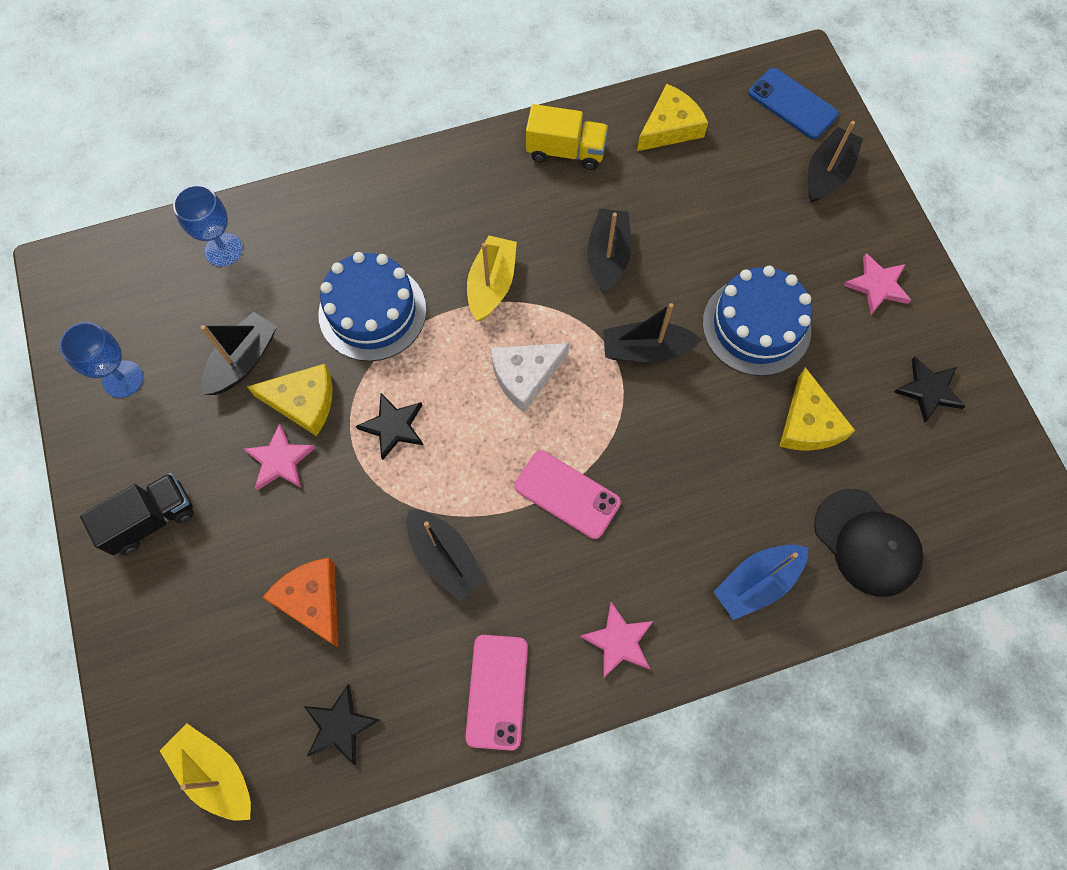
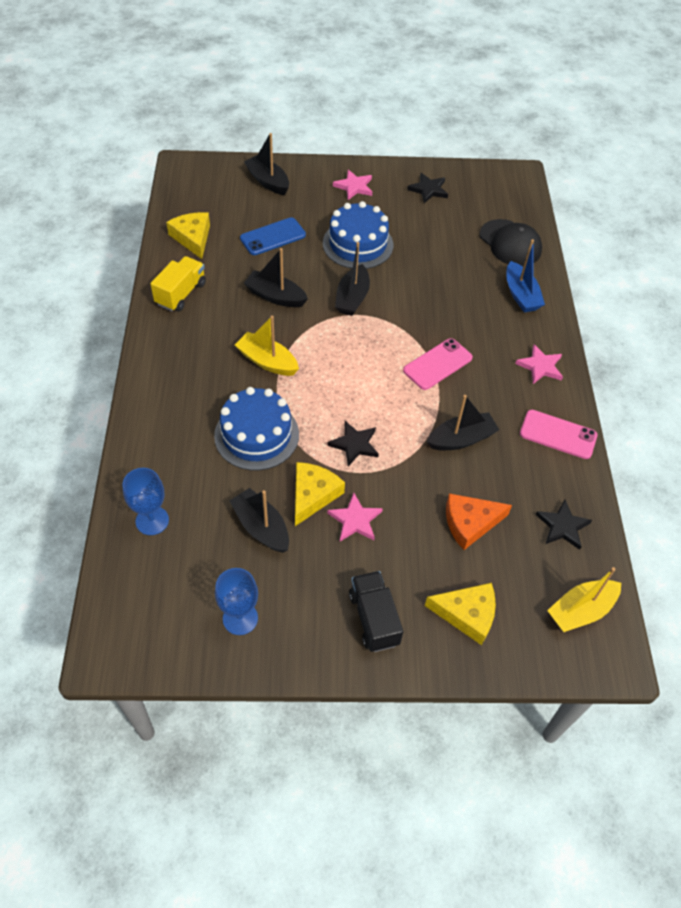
camera: 75 degrees left, 15 degrees down
(525, 375) = (345, 362): white cheese -> none
(792, 104) = (209, 179): blue phone -> blue phone (273, 237)
(808, 423) = (430, 243): yellow cheese -> yellow cheese (467, 614)
(867, 542) = (510, 243): black cap -> black cap turned 75 degrees clockwise

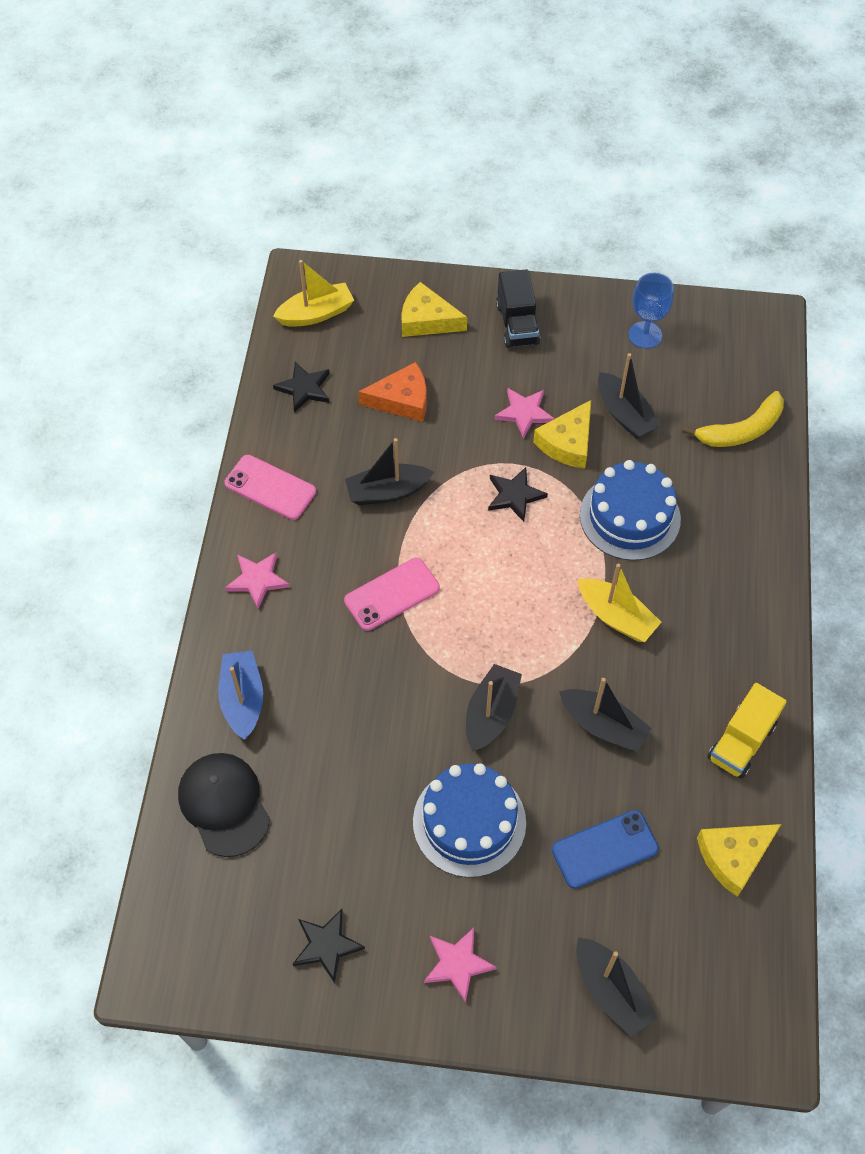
camera: 170 degrees left, 5 degrees up
(152, 520) = (741, 430): blue goblet -> yellow banana
(193, 238) = (733, 857): yellow cheese -> yellow cheese turned 75 degrees clockwise

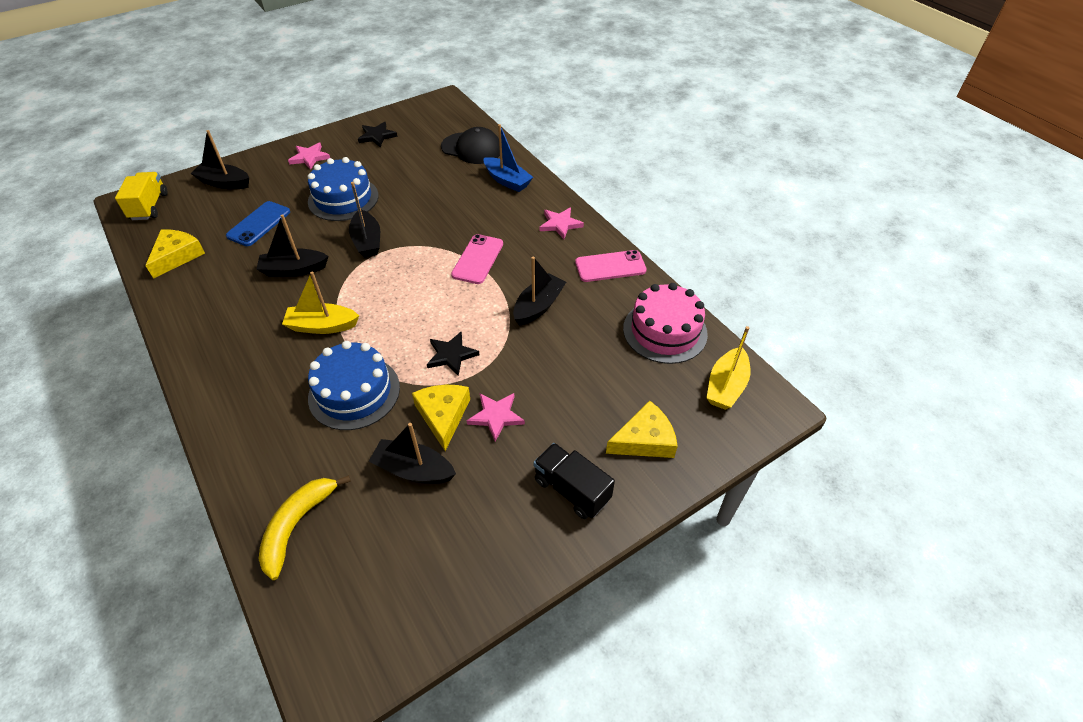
camera: 140 degrees right, 10 degrees down
(304, 388) = (665, 331): black star -> pink cake
(402, 400) = (593, 367): orange cheese -> none
(645, 335) = (449, 564): blue goblet -> none
(741, 742) = (195, 308): yellow truck -> yellow truck (149, 206)

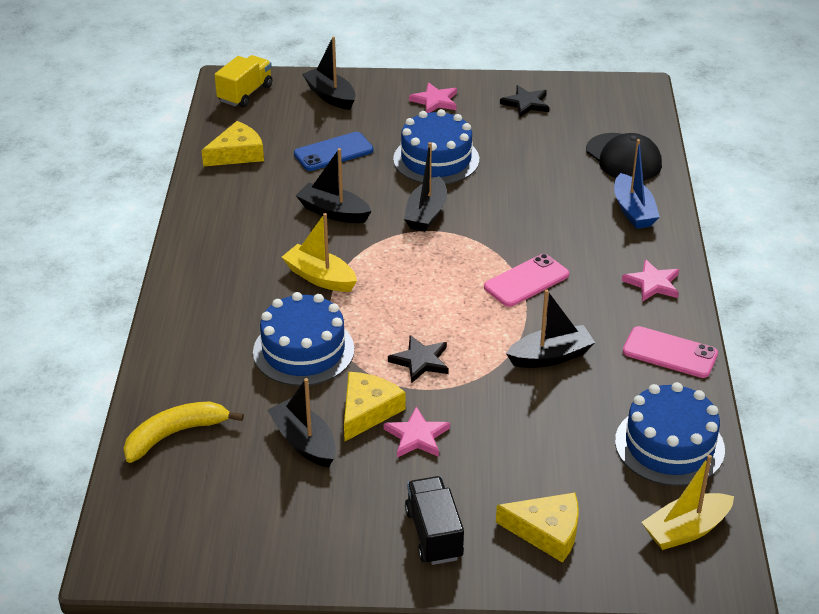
camera: 35 degrees right, 10 degrees down
(665, 331) = (669, 445): pink cake -> blue cake

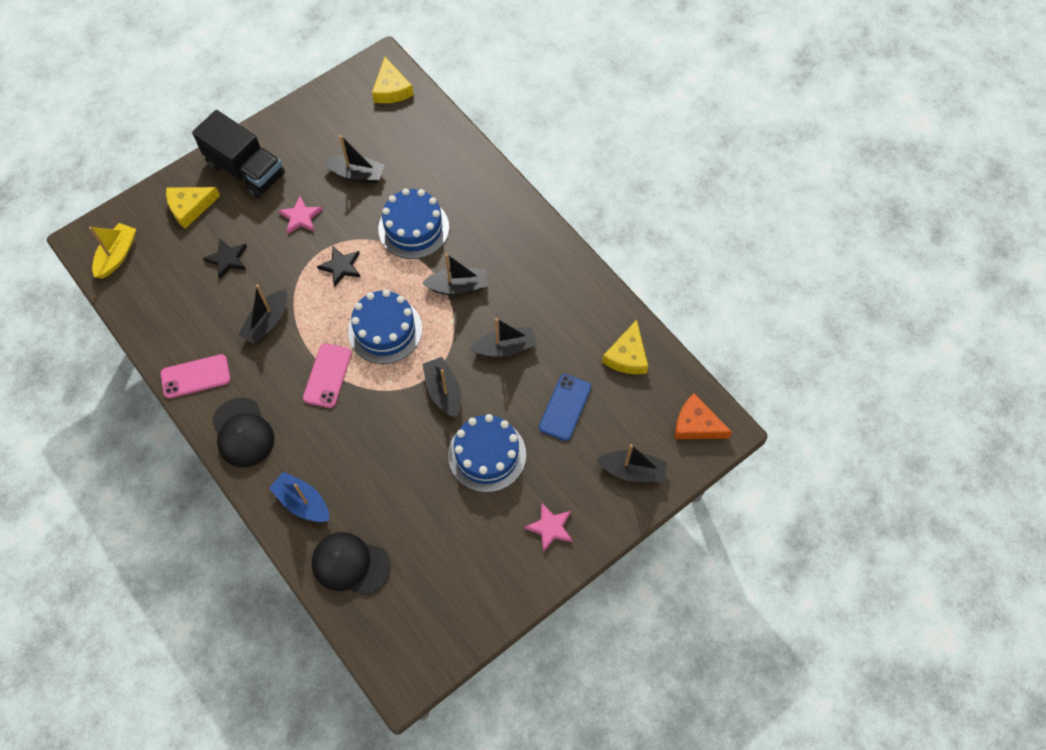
camera: 140 degrees right, 25 degrees up
(175, 434) = (426, 135): yellow banana -> none
(245, 93) = (696, 424): yellow truck -> orange cheese
(320, 277) = (458, 287): yellow boat -> black boat
(368, 411) = (341, 215): yellow cheese -> yellow cheese (391, 89)
(434, 534) = (246, 170): black truck -> black truck, size x1.57
(526, 103) = (477, 581): black star -> black star (227, 259)
(652, 283) = (243, 433): pink star -> black cap
(669, 445) = (156, 304): blue cake -> blue cake (385, 330)

